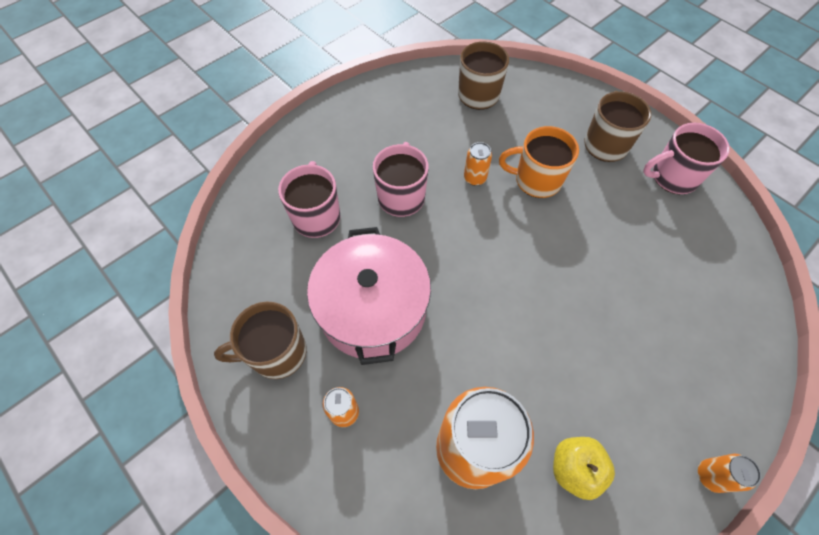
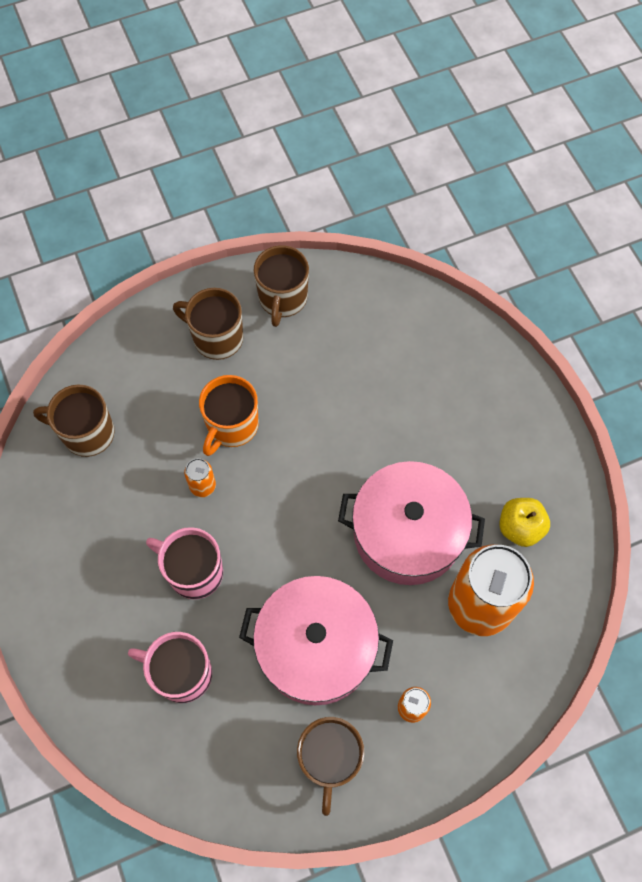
camera: 70 degrees left, 5 degrees up
(513, 353) = (407, 533): none -> pink pot
(672, 177) = (282, 299): pink mug -> brown mug
(710, 475) = (555, 428): orange can -> none

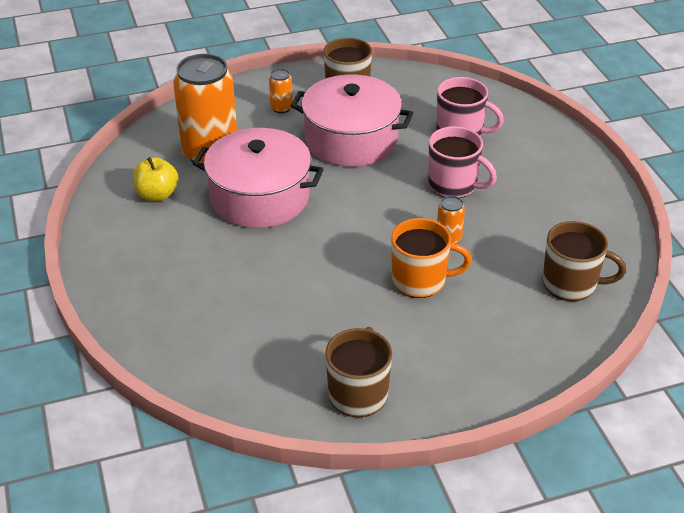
camera: 175 degrees left, 25 degrees down
(216, 338) = (438, 359): brown mug -> none
(231, 426) = (420, 280): orange mug -> orange mug turned 60 degrees clockwise

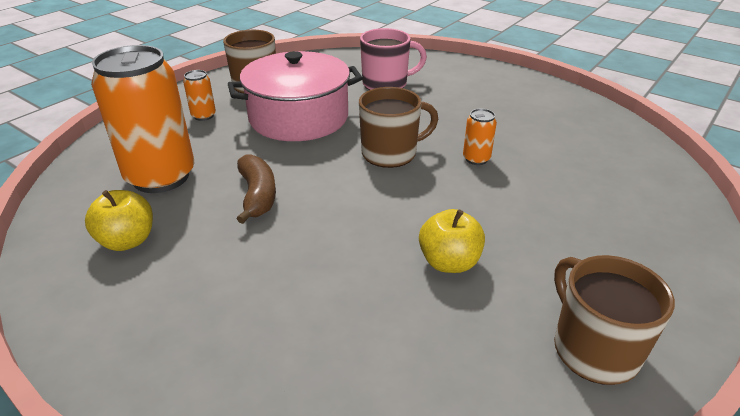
camera: 35 degrees left, 5 degrees down
(260, 197) = (257, 195): pink pot -> brown banana
(334, 303) = (449, 262): none -> yellow apple
(420, 280) = (499, 203): orange mug -> none
(454, 185) = (428, 119): pink mug -> none
(571, 284) = (611, 153): brown mug -> brown mug (391, 153)

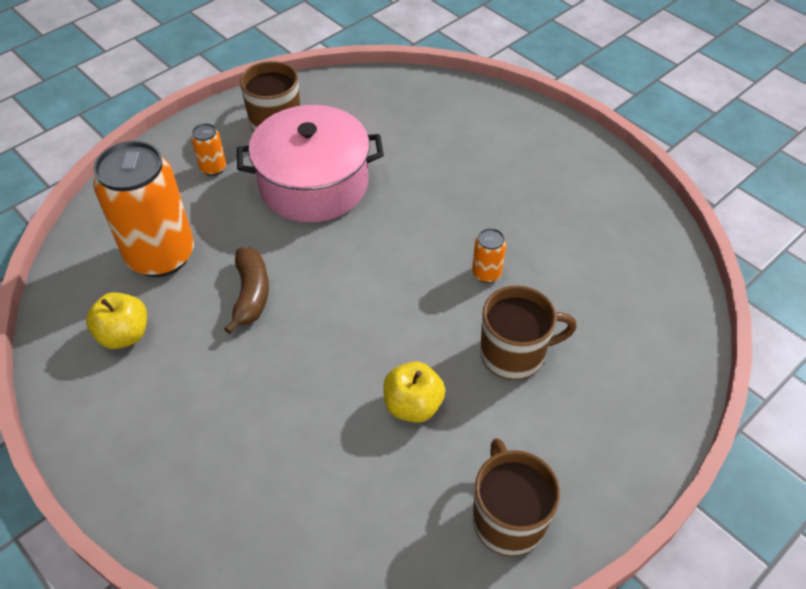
camera: 10 degrees right, 15 degrees up
(386, 84) = (424, 138): pink mug -> none
(391, 153) = (398, 253): brown mug -> brown mug (514, 354)

